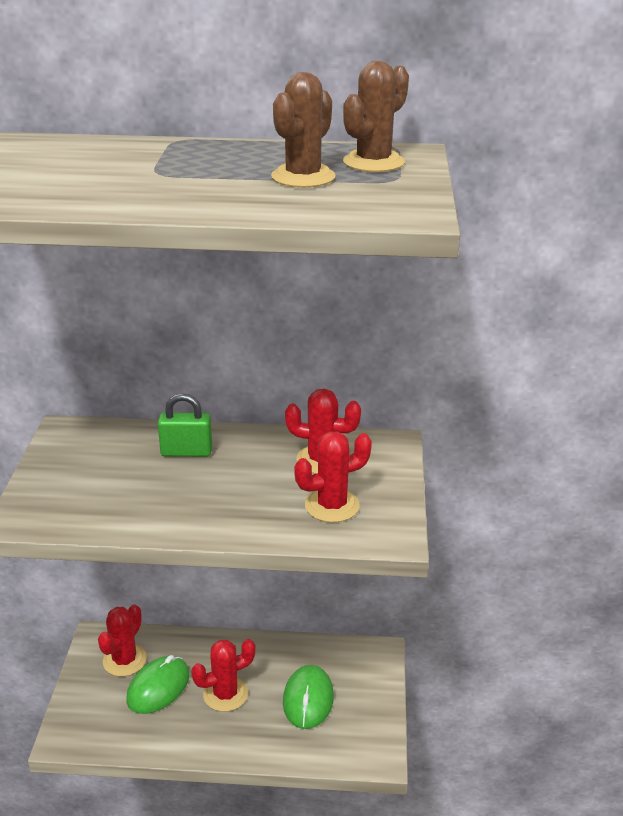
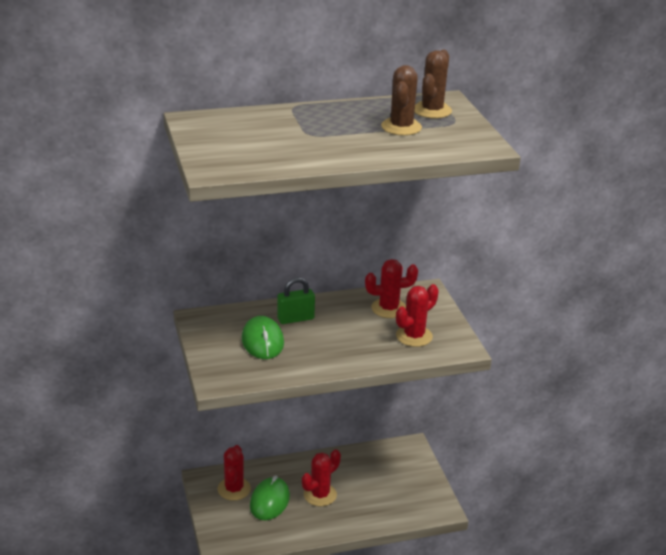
camera: 20 degrees left, 0 degrees up
(308, 699) = (378, 485): green mouse -> green mouse (262, 341)

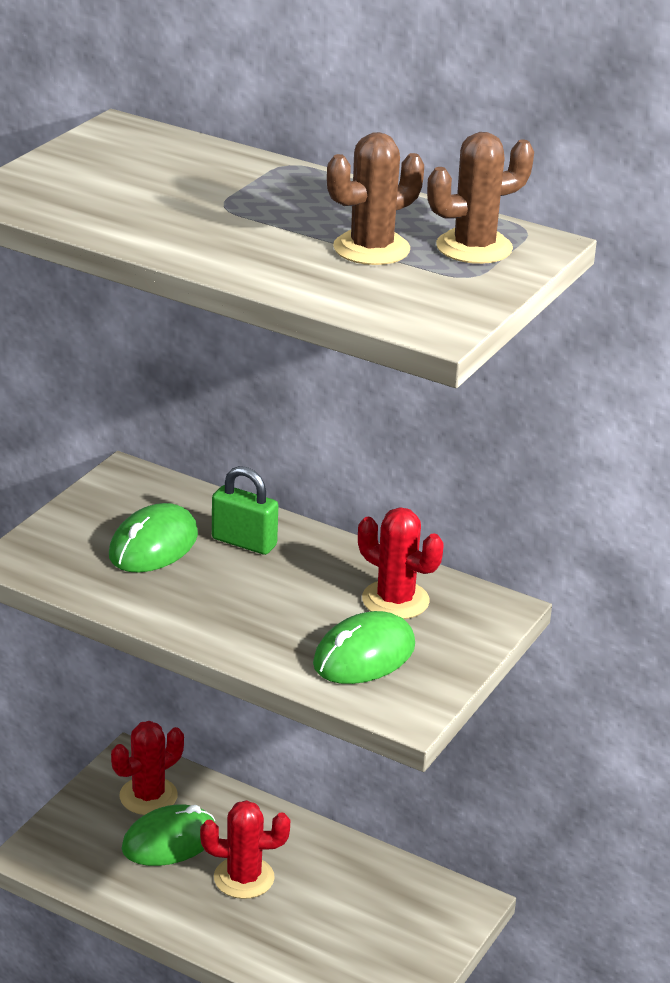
camera: 45 degrees right, 0 degrees up
(414, 336) = (364, 655): red cactus -> green mouse

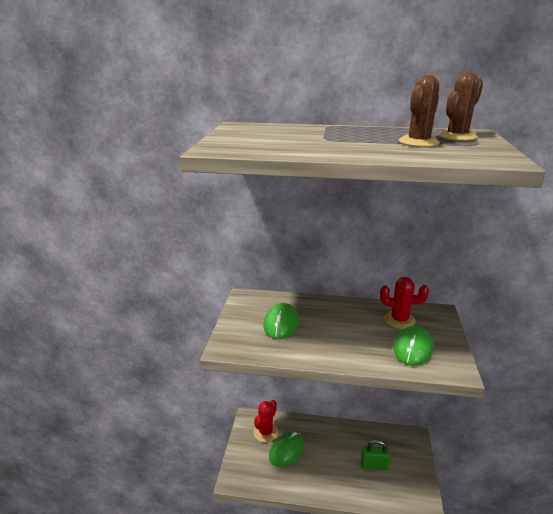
camera: 20 degrees left, 5 degrees down
(244, 542) = (317, 312): green padlock -> green padlock (374, 465)
(244, 878) = (326, 457): red cactus -> none

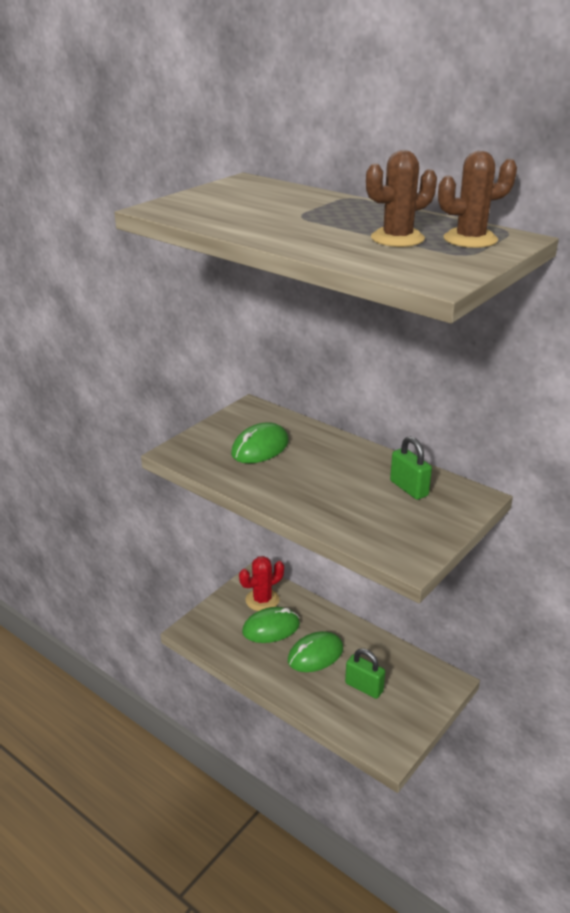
camera: 30 degrees right, 5 degrees up
(399, 320) = (409, 488): red cactus -> green padlock
(413, 348) = (385, 522): green mouse -> green mouse (315, 655)

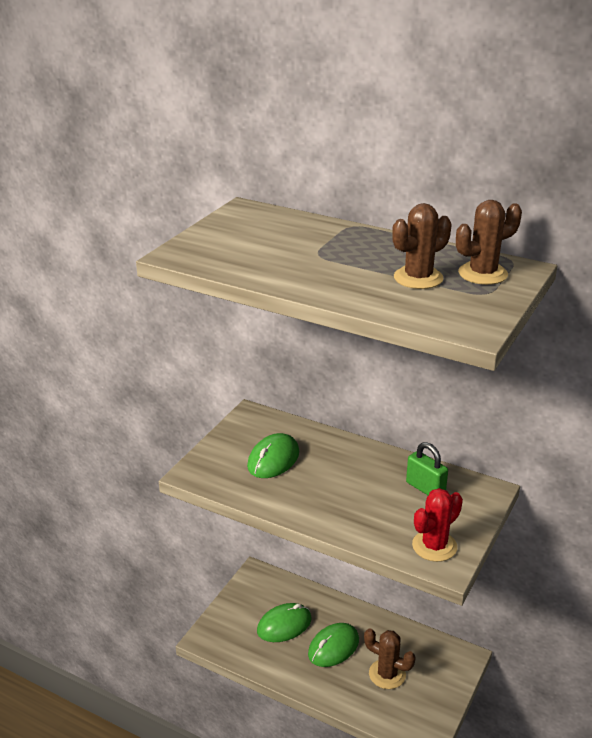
camera: 10 degrees left, 0 degrees up
(262, 600) = (268, 596): red cactus -> red cactus (434, 546)
(364, 687) = (387, 674): green padlock -> brown cactus

